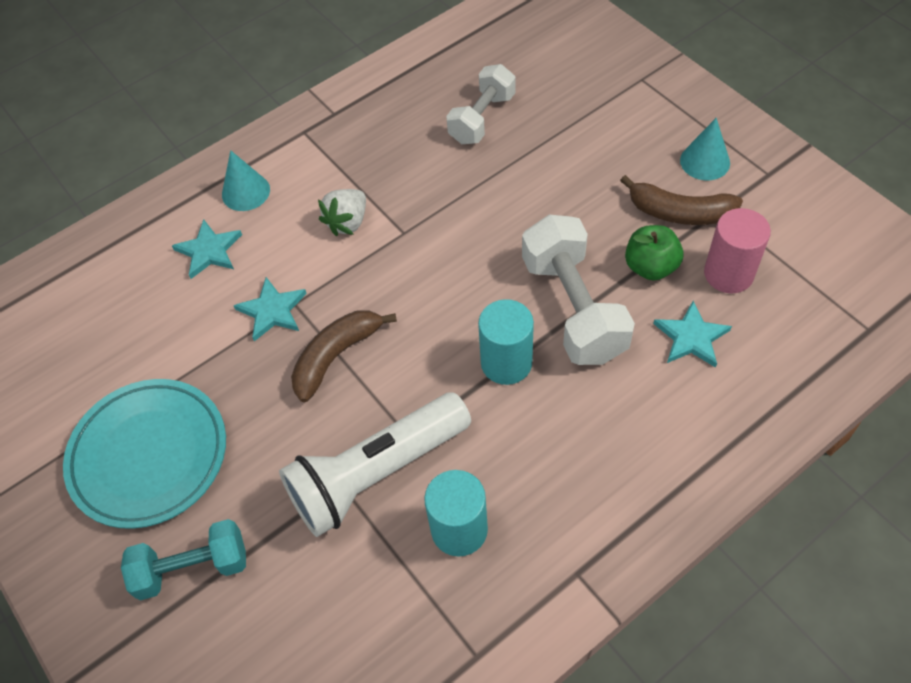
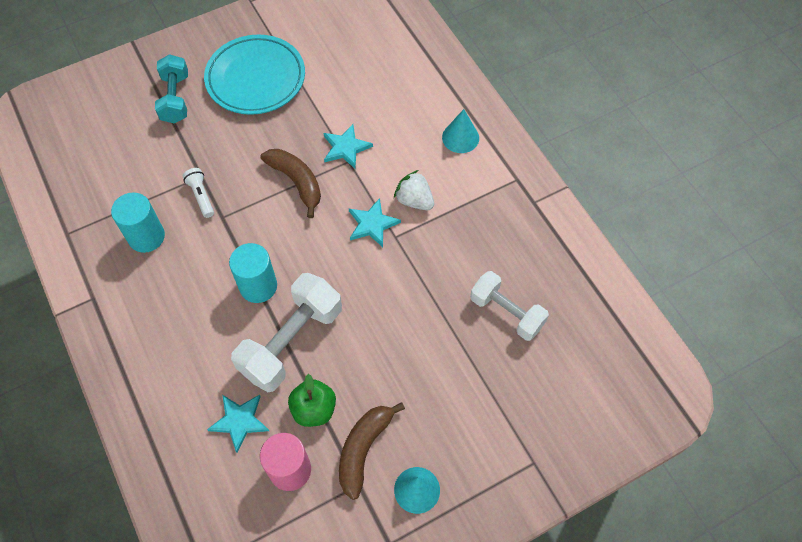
camera: 95 degrees right, 5 degrees up
(209, 251) = (409, 113): turquoise star -> turquoise star (372, 224)
(376, 473) = (201, 196): white flashlight -> white flashlight, size x0.41
(573, 308) = (291, 341): white dumbbell -> white dumbbell turned 45 degrees counterclockwise

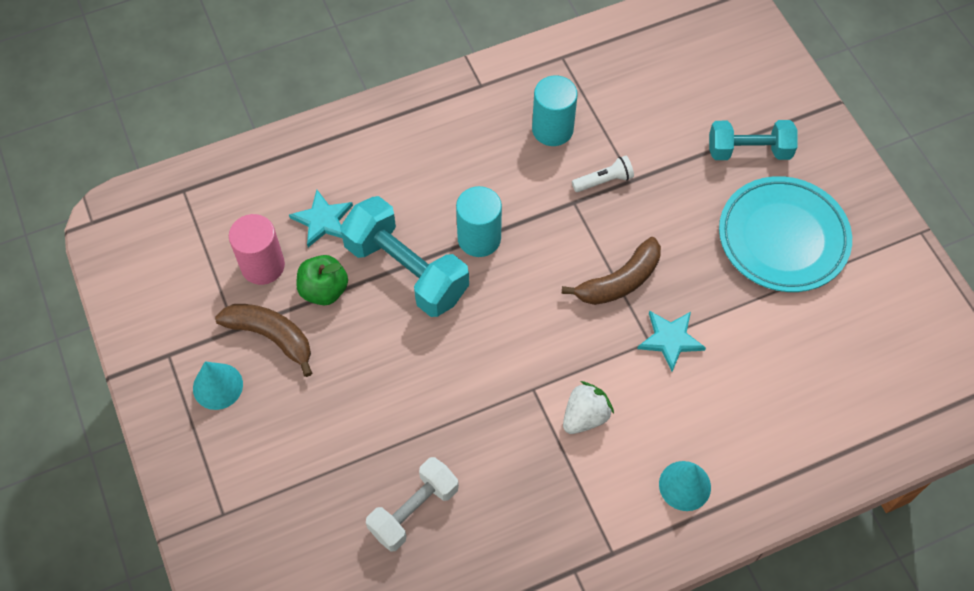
camera: 95 degrees right, 0 degrees up
(291, 341) = (406, 270): white dumbbell -> turquoise dumbbell
(372, 224) = (553, 363): turquoise star -> none

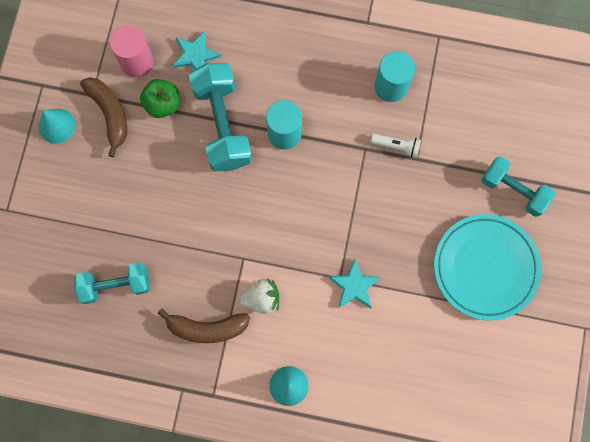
camera: 35 degrees right, 15 degrees up
(414, 510) = (116, 285): white dumbbell -> turquoise dumbbell
(619, 281) = (352, 224): brown banana -> brown banana (207, 328)

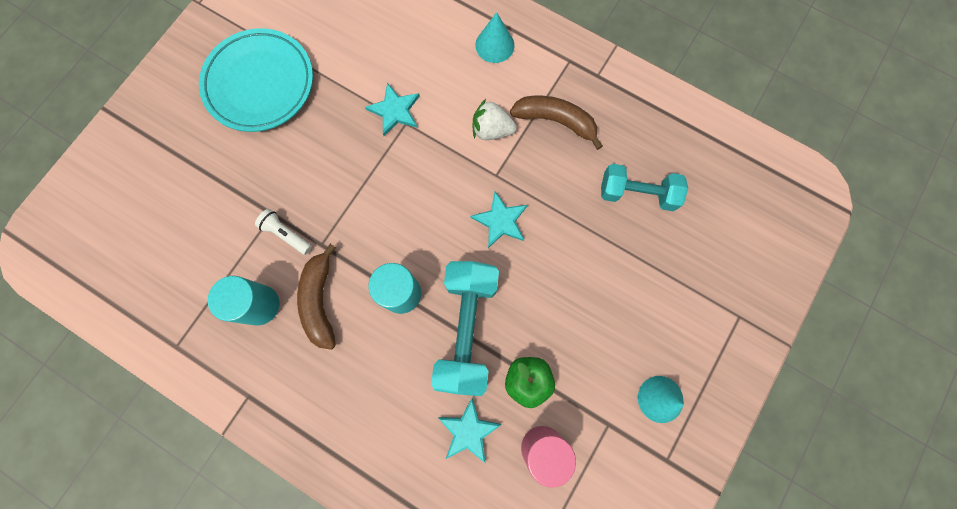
camera: 160 degrees left, 0 degrees up
(110, 114) = (593, 390): brown banana -> brown banana (320, 301)
(225, 220) = (500, 221): none -> turquoise star
(513, 190) = (191, 146): turquoise dumbbell -> none

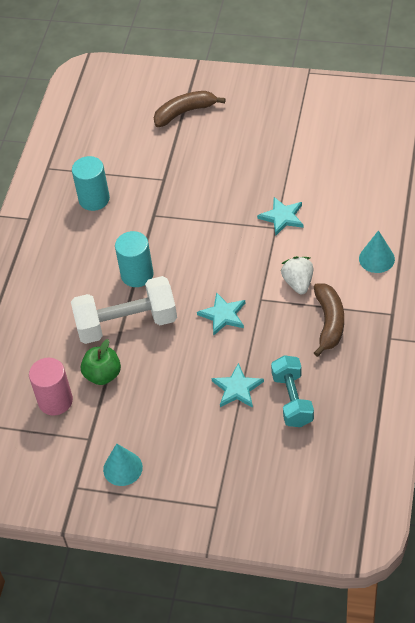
camera: 75 degrees right, 25 degrees down
(260, 84) = (261, 132): turquoise plate -> none
(286, 234) = (152, 193): white flashlight -> none
(320, 301) = (111, 231): brown banana -> brown banana (185, 112)
(466, 329) = (127, 323): turquoise dumbbell -> white dumbbell
(468, 431) = (51, 351): turquoise star -> turquoise star (237, 388)

